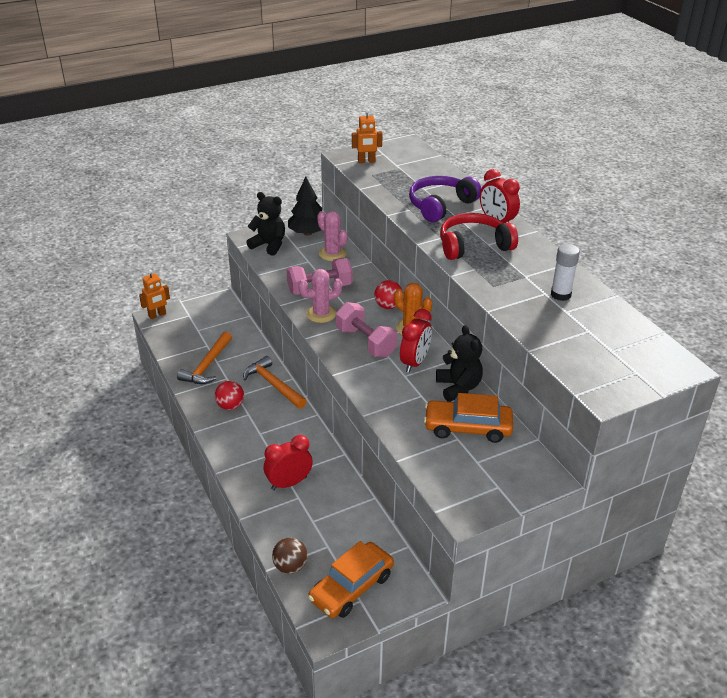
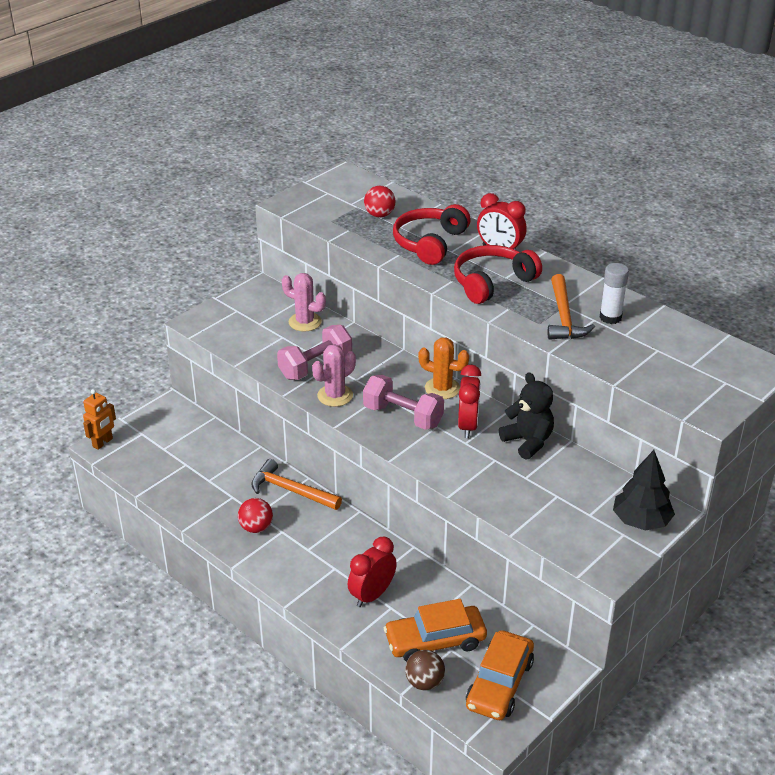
camera: 20 degrees left, 0 degrees up
(207, 365) = (201, 488): orange hammer -> orange hammer (563, 317)
(269, 245) = (225, 328): black teddy bear -> none
(307, 233) = (261, 303): black tree -> black tree (641, 521)
(366, 161) = (315, 206): orange robot -> none
(388, 306) = (403, 369): red ball -> red ball (379, 215)
(440, 206) = (430, 243): purple headphones -> red headphones
(467, 427) = (561, 481): orange car -> orange car (435, 641)

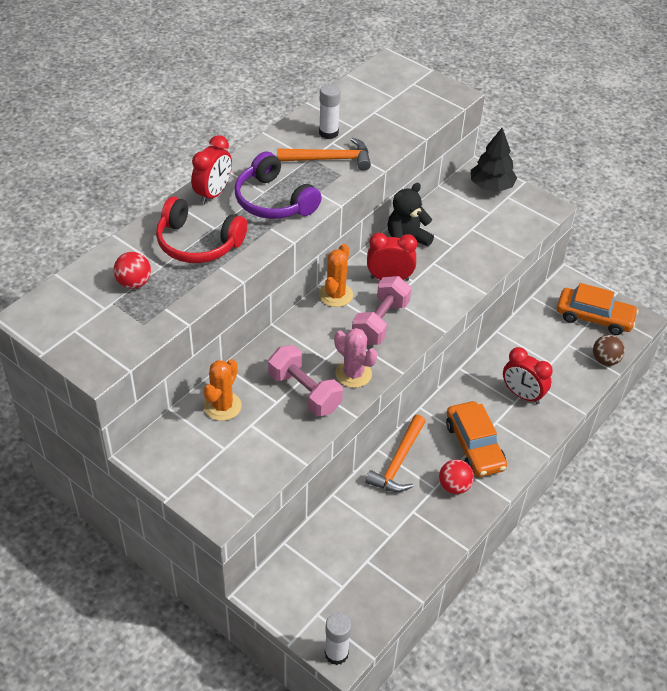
camera: 95 degrees left, 10 degrees up
(103, 443) = (336, 653): orange robot -> white glue stick
(305, 322) = (222, 406): pink cactus -> orange cactus
(435, 641) = (562, 354): orange car -> orange car (474, 446)
(492, 282) = (274, 201): red headphones -> purple headphones

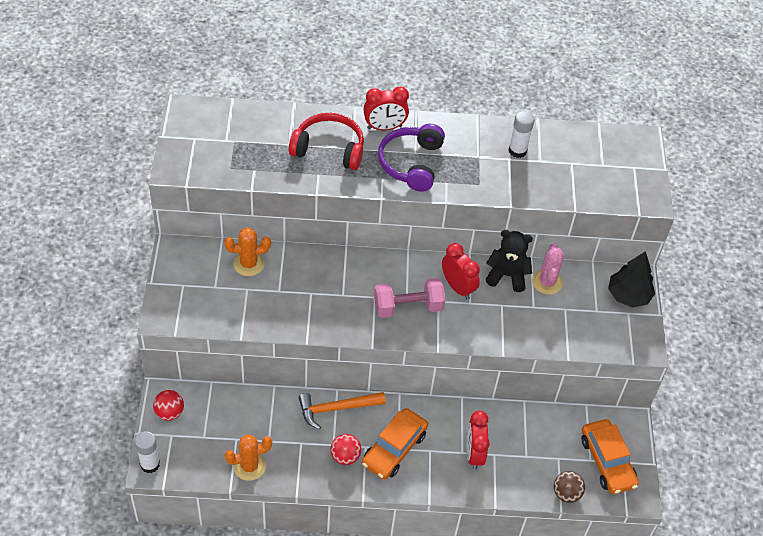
camera: 50 degrees right, 5 degrees up
(134, 283) = (261, 140): red ball -> red ball (169, 412)
(198, 243) = (329, 149): red headphones -> red headphones turned 120 degrees clockwise
(304, 392) = (301, 301): pink dumbbell -> none
(330, 159) = (489, 168): orange hammer -> none
(335, 295) = (409, 265): orange cactus -> orange cactus (249, 466)
(353, 374) = (343, 319): pink cactus -> pink cactus (547, 282)

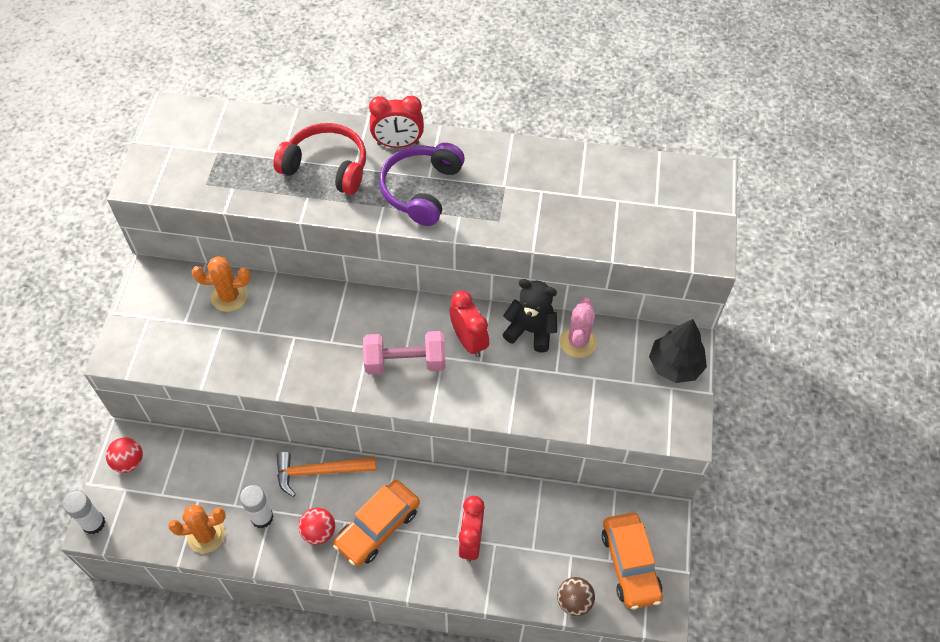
camera: 10 degrees right, 5 degrees up
(517, 151) = (553, 181): white glue stick -> white glue stick (262, 517)

